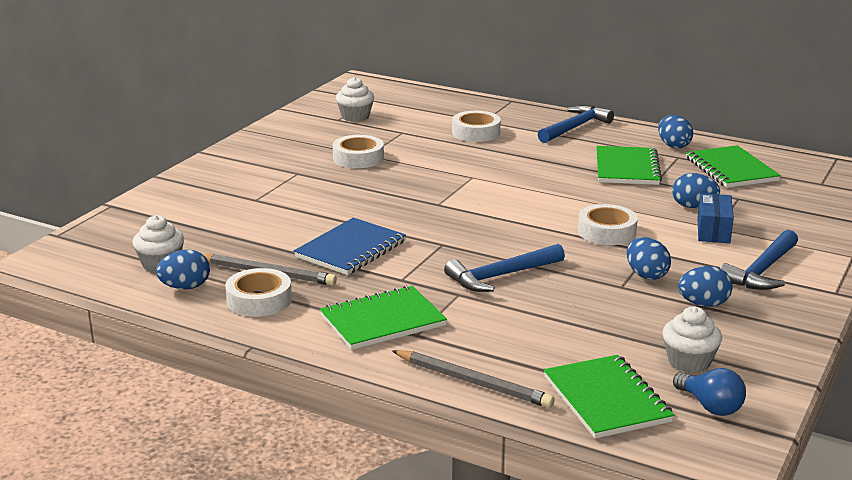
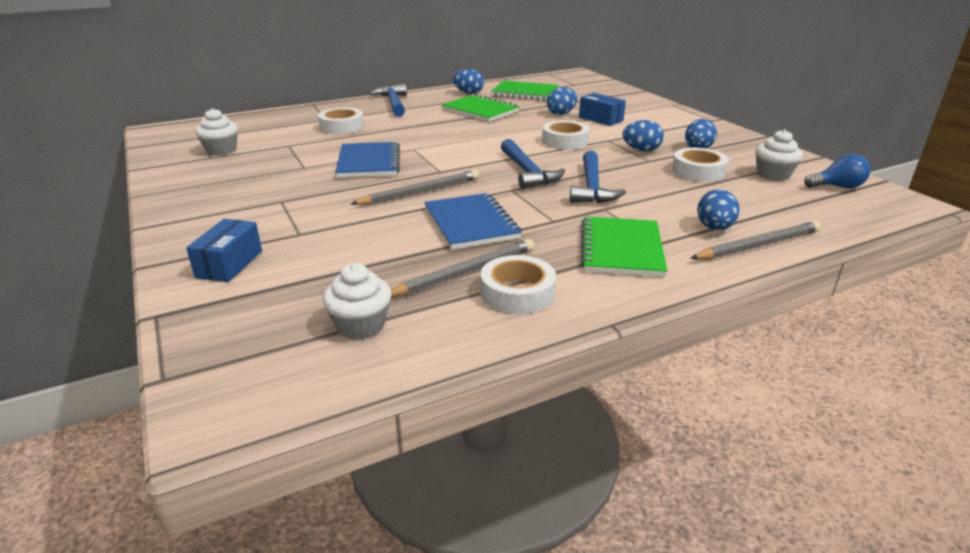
camera: 55 degrees left, 5 degrees up
(185, 287) = (437, 326): blue egg -> blue egg (714, 228)
(189, 197) = (229, 264): none -> blue box
(358, 158) = (302, 172): white tape -> white tape (698, 171)
(382, 212) = (420, 192): none -> grey pencil
(413, 172) = (369, 162): none -> blue notebook
(606, 399) = (812, 211): green notebook -> none
(762, 271) = (668, 125): blue hammer -> blue hammer (527, 172)

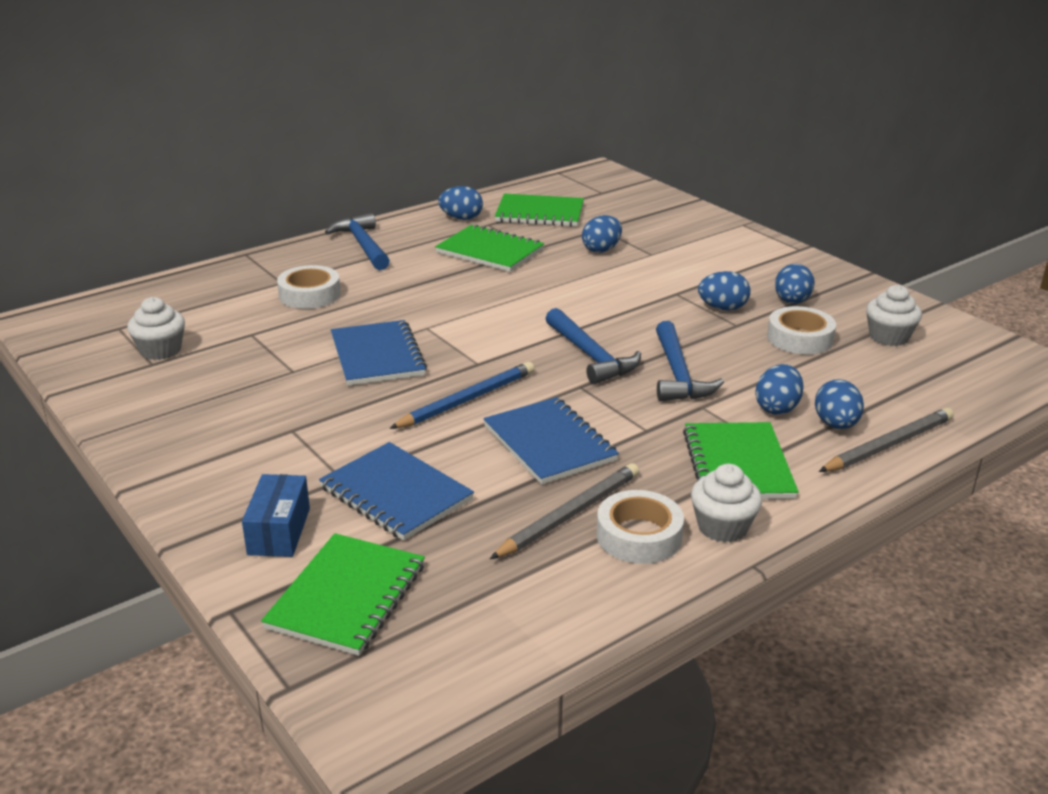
camera: 10 degrees left, 0 degrees up
(253, 314) = (347, 596): none -> green notebook
(333, 247) = (396, 494): none -> blue notebook
(361, 325) = (479, 597): white cupcake -> white cupcake (722, 527)
(420, 192) = (466, 400): grey pencil -> blue pencil
(565, 141) = (621, 299): white tape -> none
(600, 119) = (656, 257): blue box -> none
(666, 214) = (777, 408): none -> blue egg
(837, 187) = (964, 350): blue light bulb -> none

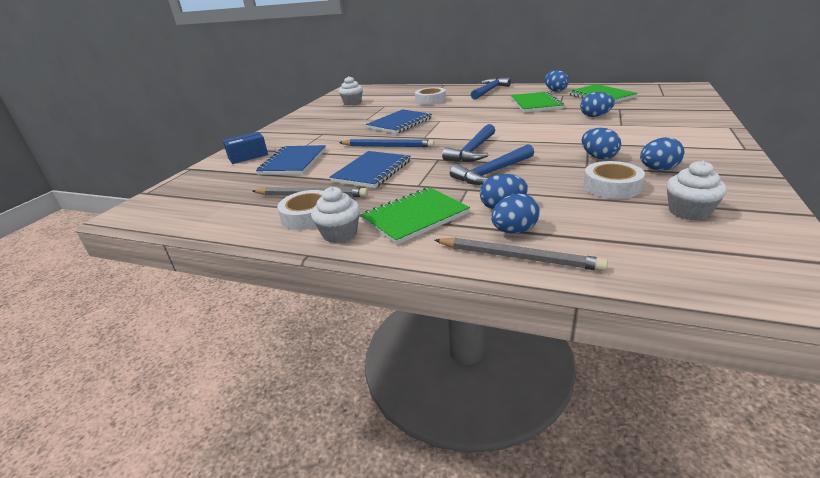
camera: 60 degrees right, 0 degrees up
(347, 596) = (211, 180): green notebook -> none

